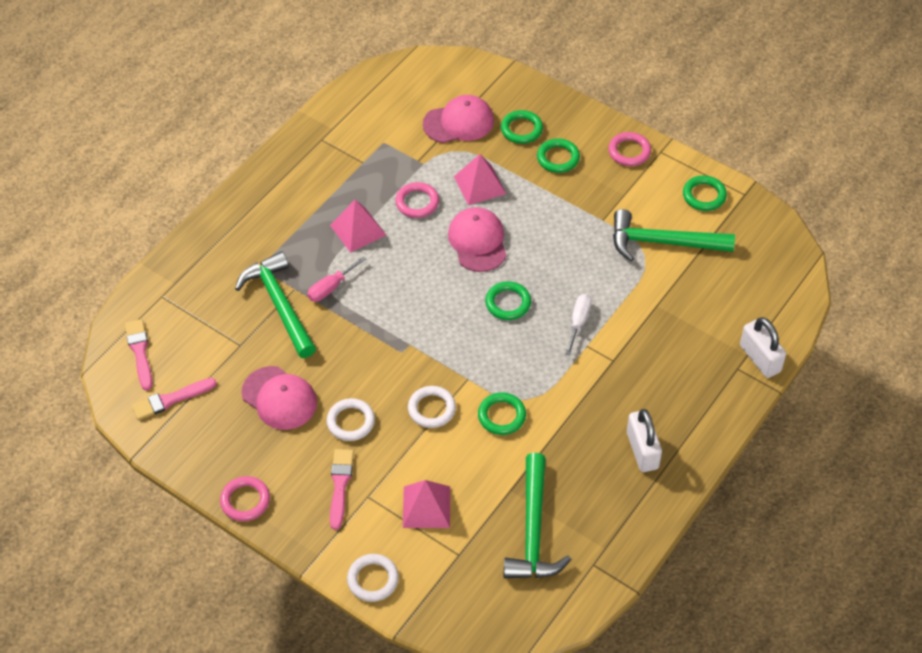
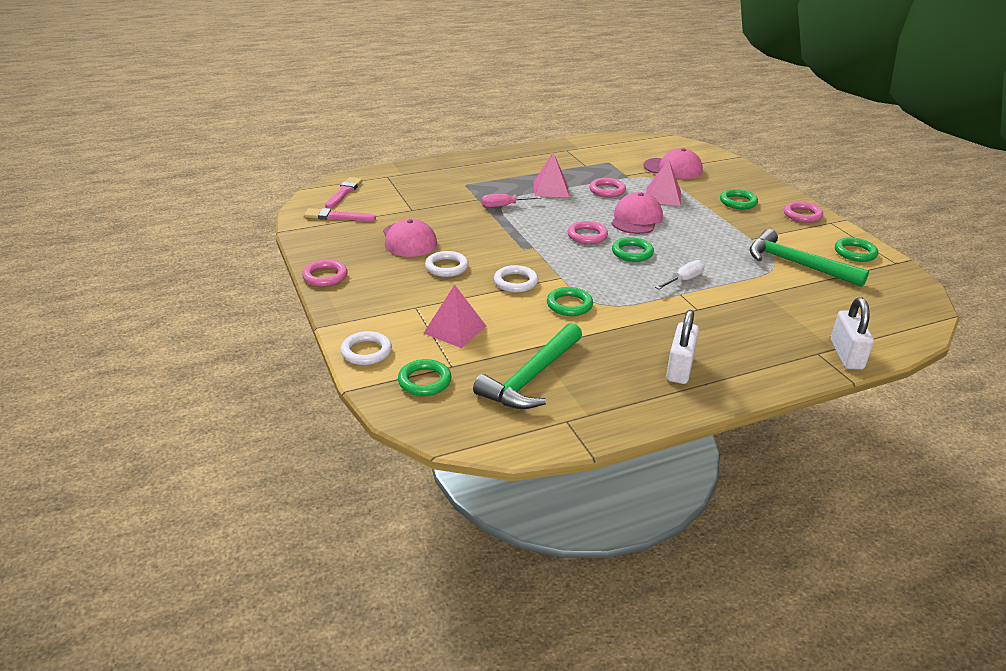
camera: 30 degrees right, 20 degrees down
(279, 304) = (459, 202): green hammer -> none
(340, 485) = (402, 294): pink brush -> none
(449, 297) = (587, 236): none -> pink ring
(521, 129) = (719, 183): green ring -> green ring (424, 381)

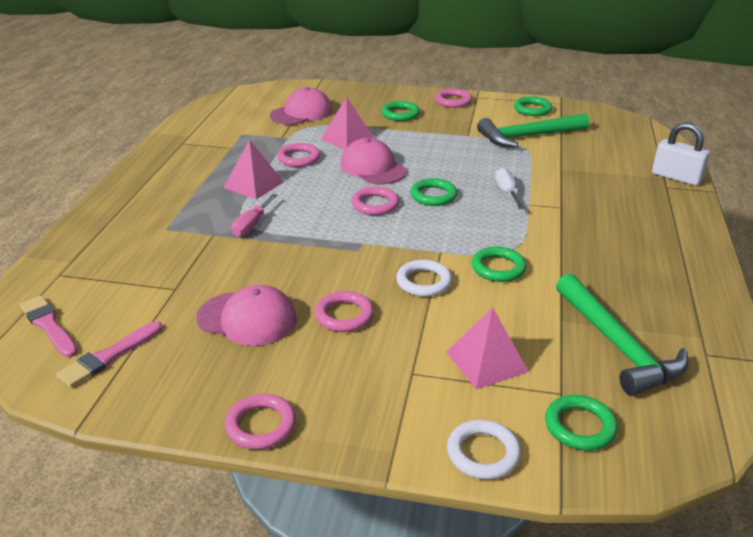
camera: 55 degrees left, 0 degrees up
(446, 267) = (344, 315): white ring -> pink ring
(679, 368) = (651, 256): white padlock -> none

